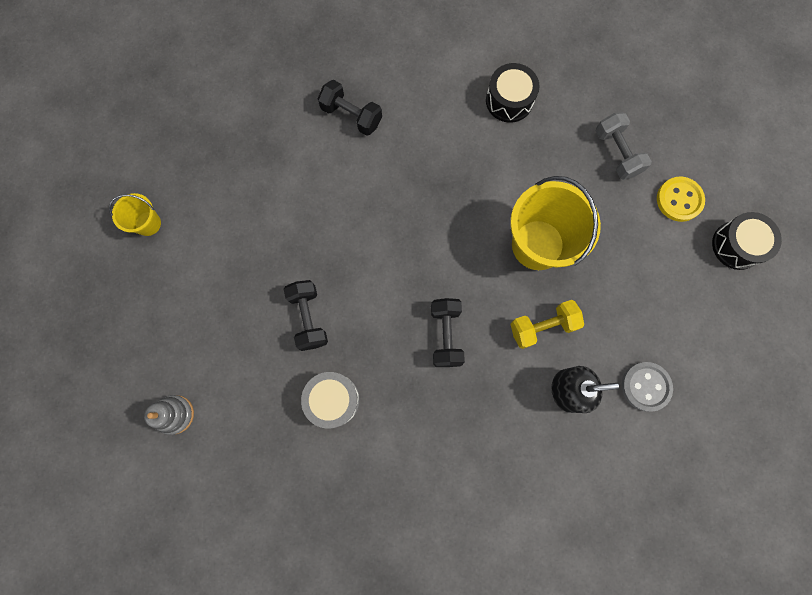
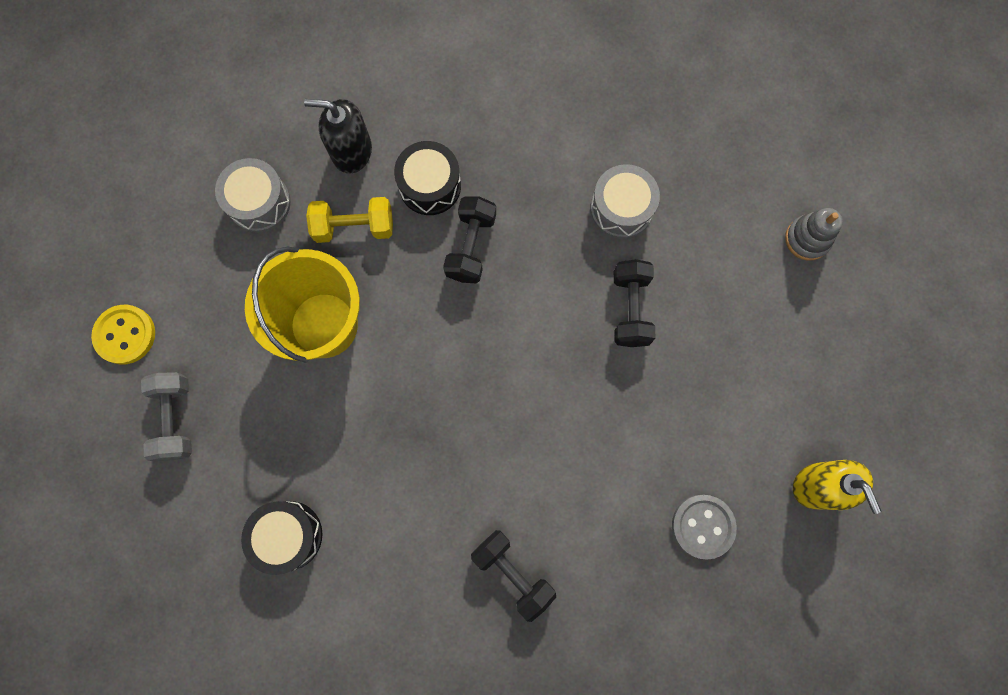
camera: 165 degrees left, 0 degrees up
(148, 223) = (817, 486): yellow bucket -> yellow soap dispenser
(624, 326) = (259, 202): none -> grey drum
(645, 386) = (263, 133): grey button -> grey button (703, 526)
(737, 245) = (83, 260): black drum -> black drum (430, 185)

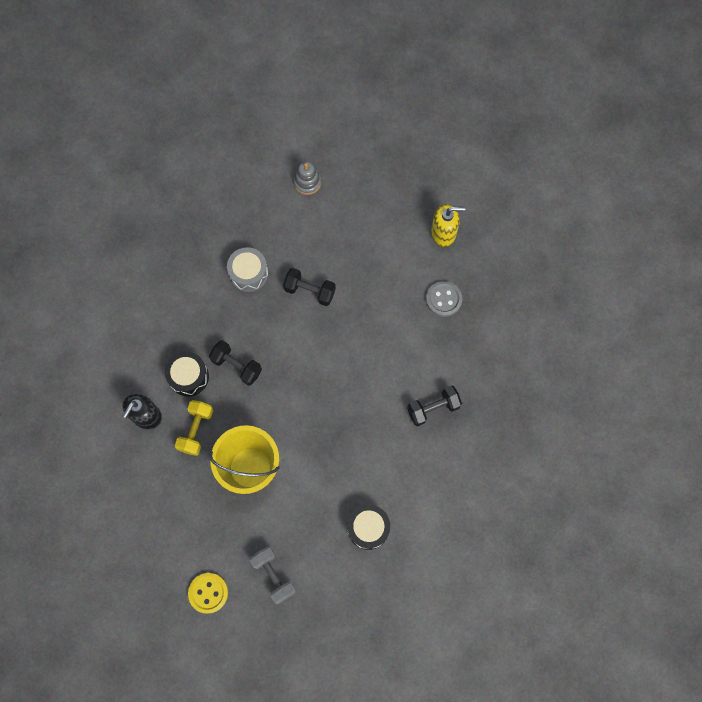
camera: 70 degrees left, 5 degrees down
(175, 419) = (274, 576): grey dumbbell -> grey dumbbell turned 45 degrees clockwise
(259, 202) = (156, 483): grey drum -> none

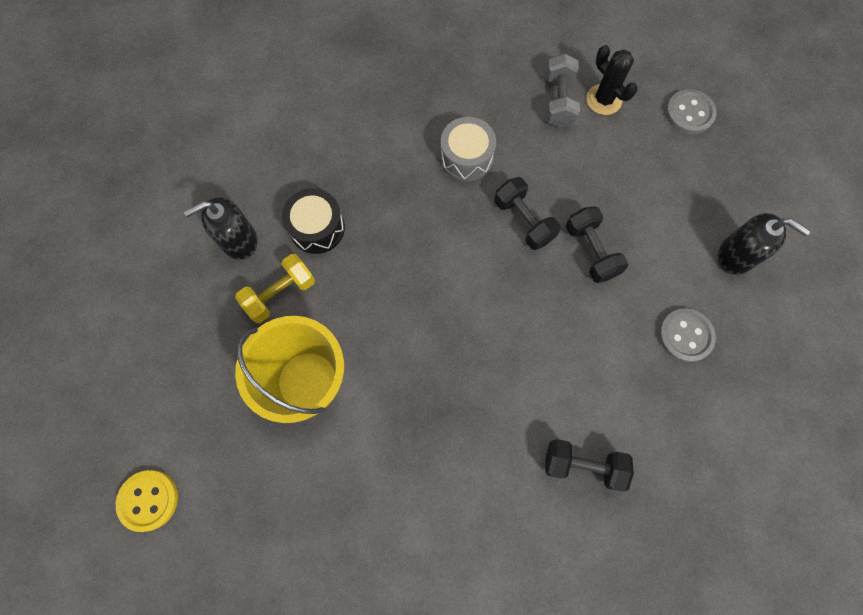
camera: 35 degrees right, 0 degrees up
(237, 366) = (379, 251): black dumbbell -> black dumbbell (591, 251)
(274, 576) = (238, 537): grey dumbbell -> grey dumbbell (558, 101)
(307, 182) = (603, 100): grey stacking toy -> black cactus
(364, 159) = (689, 113): none -> grey button
(368, 528) = (395, 563): black drum -> none
(443, 233) = (735, 255): yellow soap dispenser -> black soap dispenser

